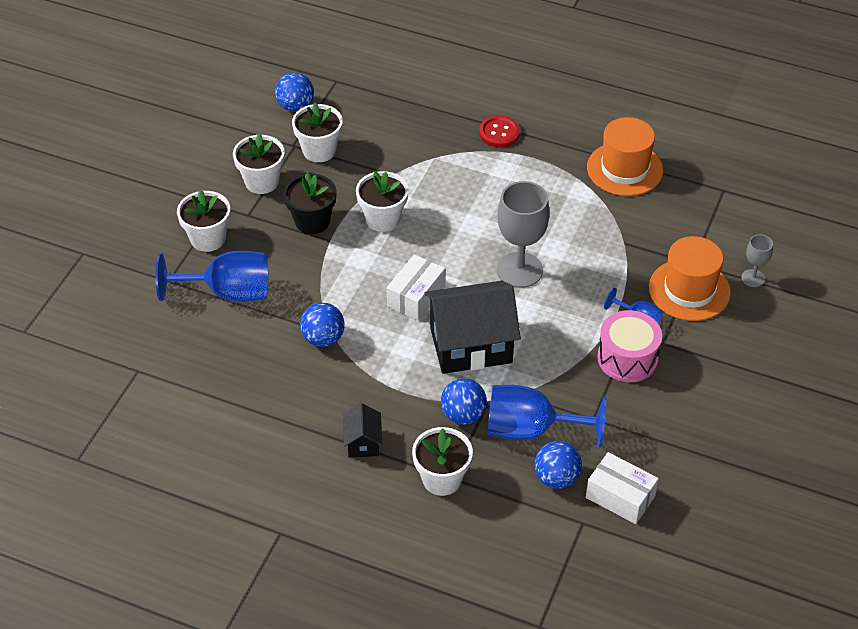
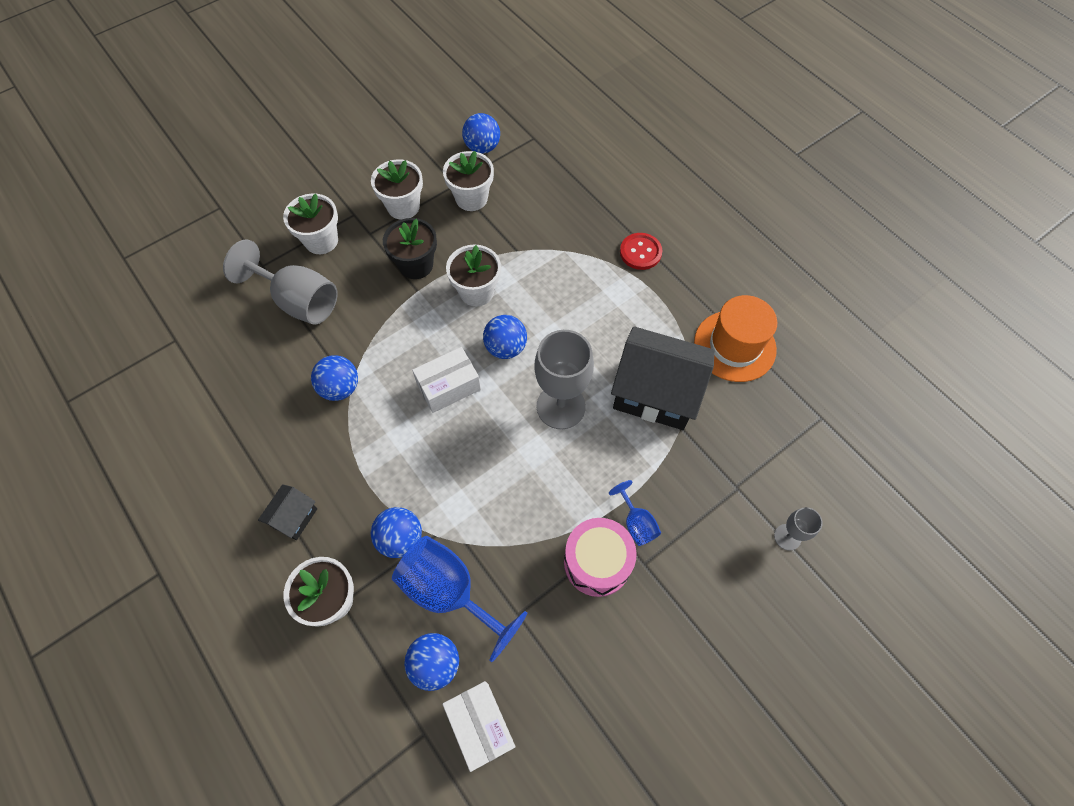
camera: 30 degrees right, 15 degrees up
(228, 292) = (298, 301): blue goblet -> grey goblet
(441, 249) = (505, 347): none -> blue ball
(471, 345) = (461, 464): black house -> black house (655, 393)
(689, 290) = (711, 516): orange hat -> none

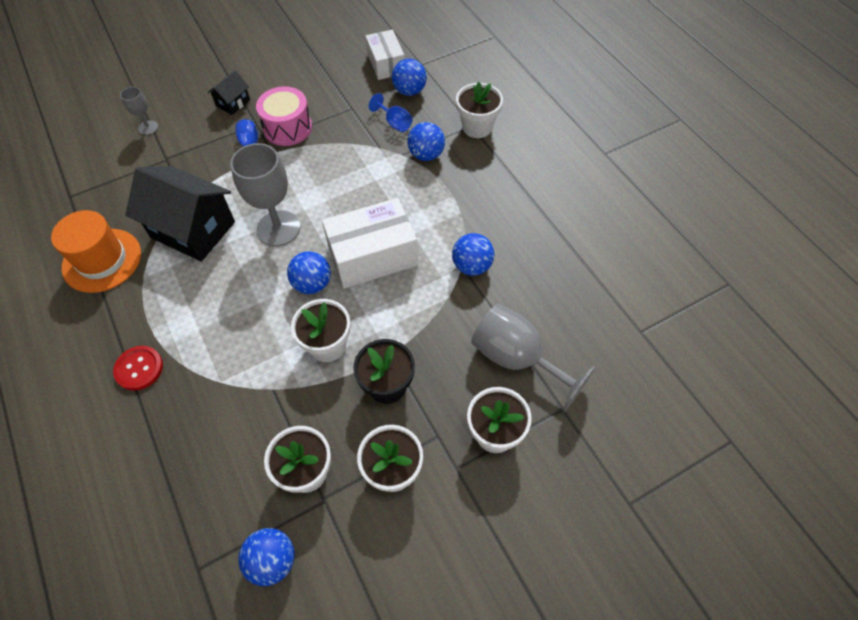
camera: 170 degrees left, 5 degrees down
(294, 517) = (507, 176): black house -> black house (233, 103)
(448, 386) = (372, 256): white box -> white box, size x1.57
(449, 592) = (395, 123): blue goblet -> blue goblet, size x0.50

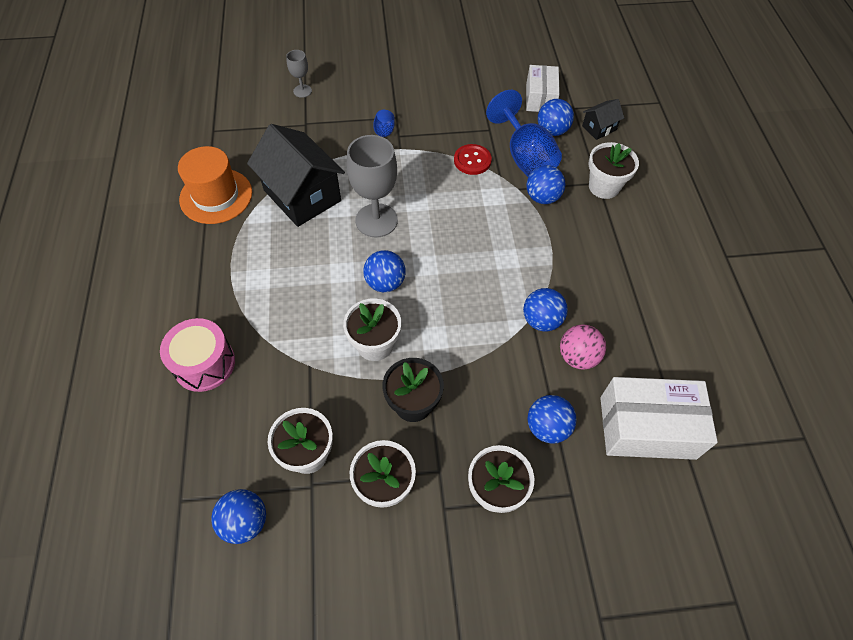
camera: 20 degrees right, 0 degrees up
(139, 369) = (206, 303): red button -> red button (472, 160)
(233, 103) = (384, 91): black house -> black house (599, 128)
(287, 128) = (423, 130): pink drum -> pink drum (204, 364)
(372, 256) = (451, 276): white box -> white box (647, 427)
(395, 123) = (525, 157): blue goblet -> blue goblet, size x1.99
(517, 286) = (577, 357): none -> pink ball
(517, 359) = (547, 427): grey goblet -> blue ball

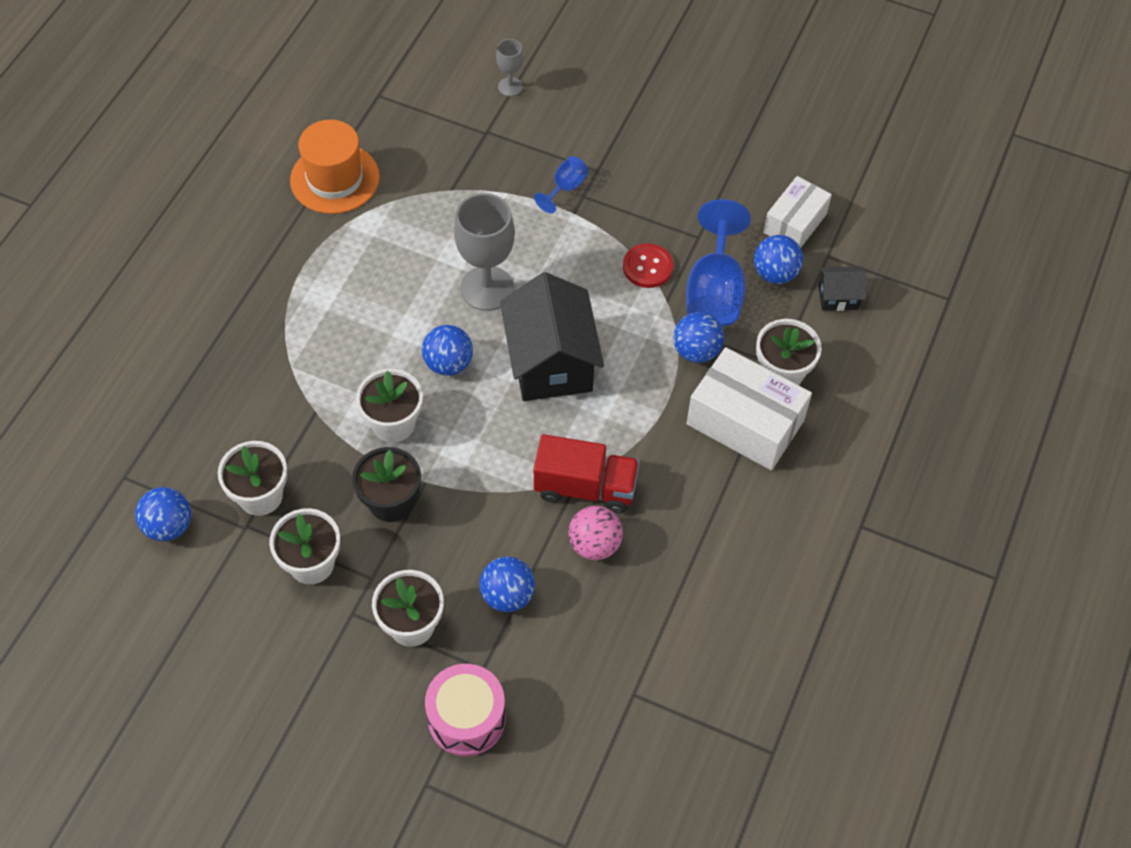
camera: 30 degrees right, 0 degrees up
(204, 364) = (218, 358): pink drum -> pink drum (466, 718)
(302, 195) = (426, 221): black house -> black house (551, 362)
(541, 320) = (585, 487): blue ball -> red truck
(647, 427) = (610, 651): white box -> white box (745, 422)

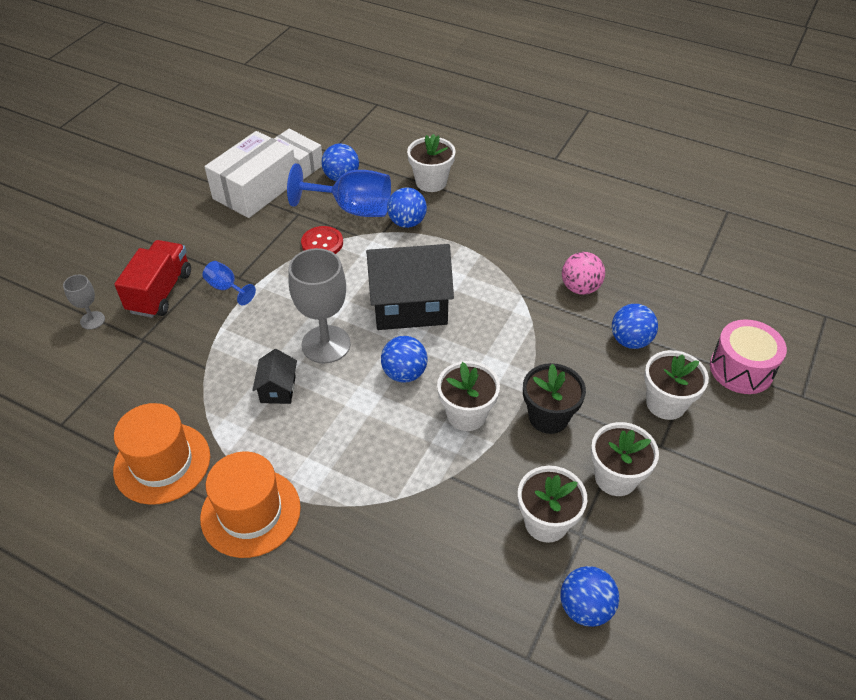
camera: 85 degrees left, 10 degrees down
(280, 254) = (250, 512): none -> orange hat
(585, 487) = (529, 290): red truck -> red truck (160, 292)
(745, 422) = (472, 203): white box -> white box (255, 190)
(838, 297) = (368, 150): black house -> black house (278, 389)

